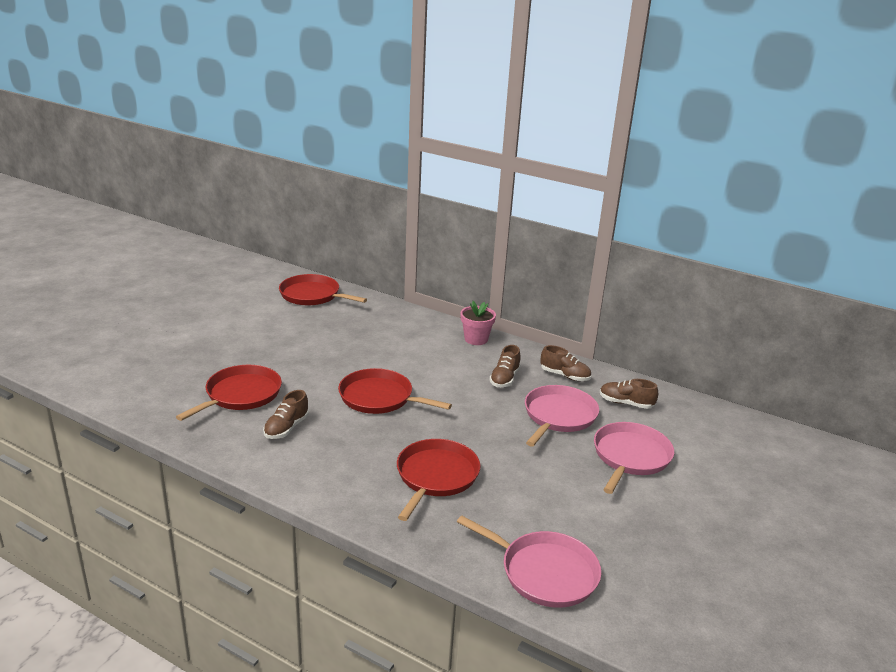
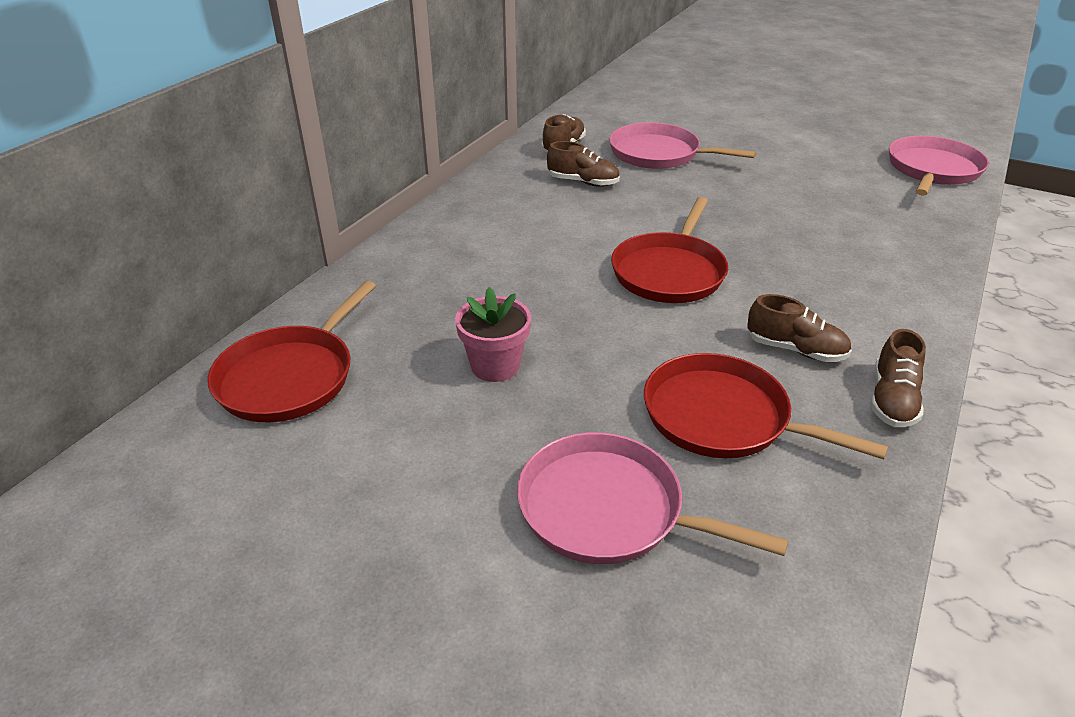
camera: 90 degrees left, 10 degrees up
(435, 476) = (828, 225): red pan -> none
(476, 339) = (474, 201): pink flower pot -> pink flower pot (495, 366)
(626, 403) = (615, 119): brown shoe -> brown shoe (892, 400)
(630, 457) = (718, 124): pink pan -> pink pan (608, 510)

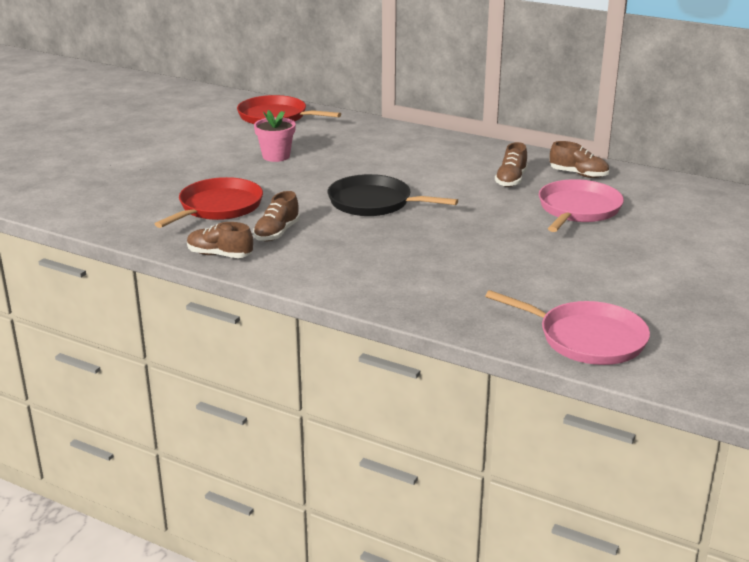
camera: 90 degrees right, 10 degrees down
(608, 510) = (161, 179): pink pan -> none
(670, 272) = (374, 203): red pan -> black pan

